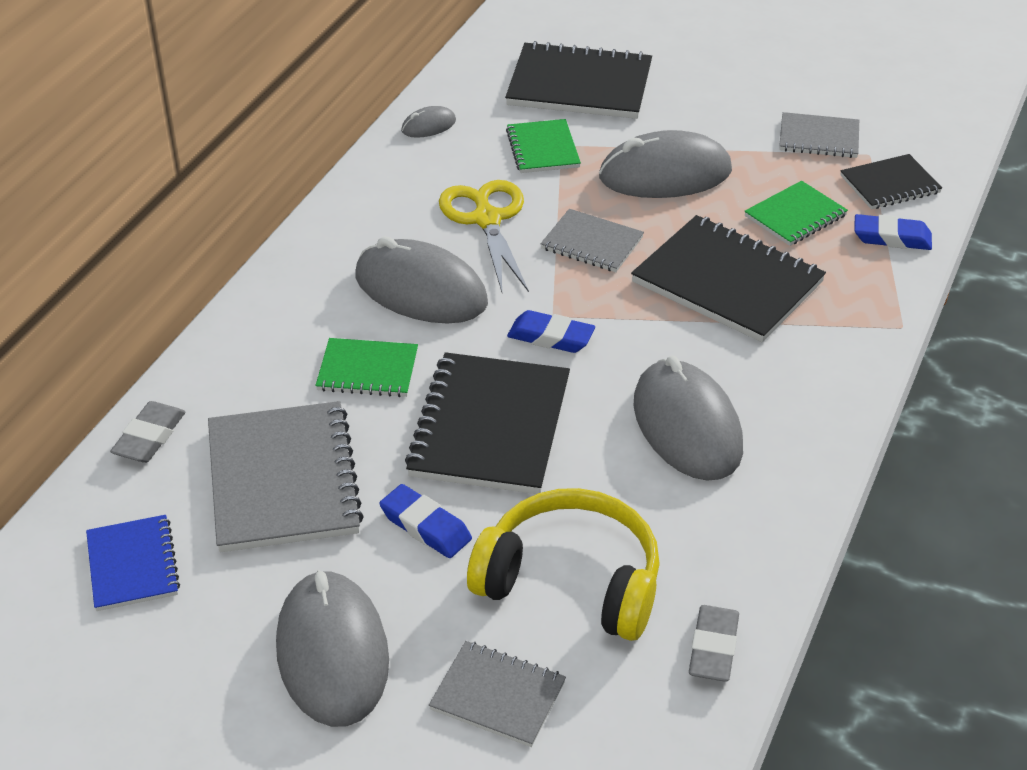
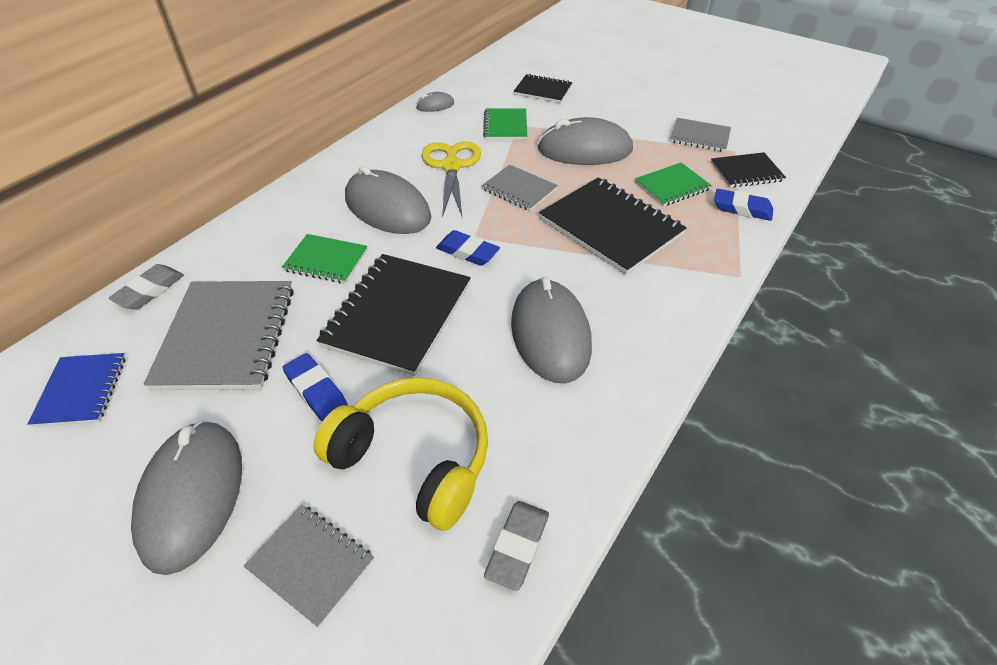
camera: 10 degrees right, 5 degrees up
(579, 85) = (543, 90): black notebook -> black notebook, size x0.56

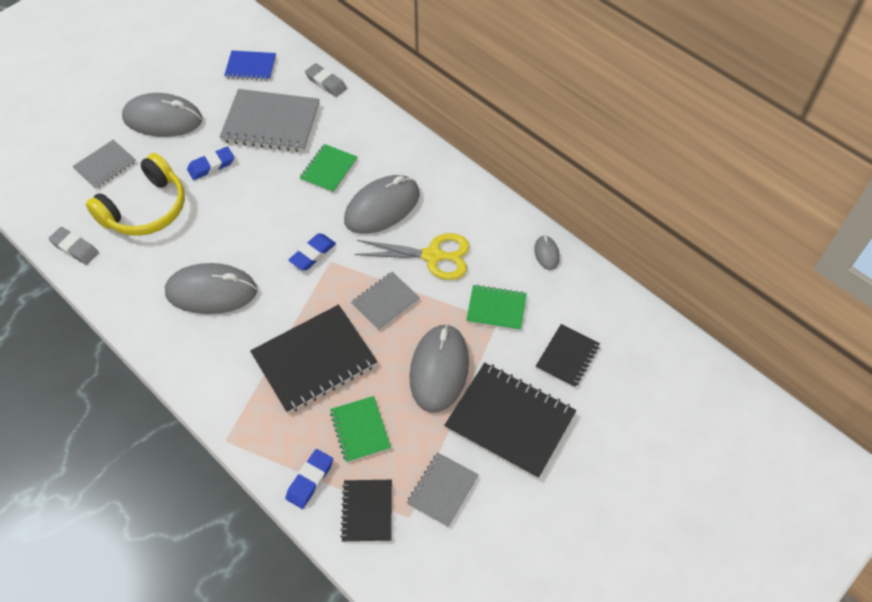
camera: 100 degrees right, 10 degrees up
(398, 315) = (260, 208): black notebook -> black notebook (510, 421)

